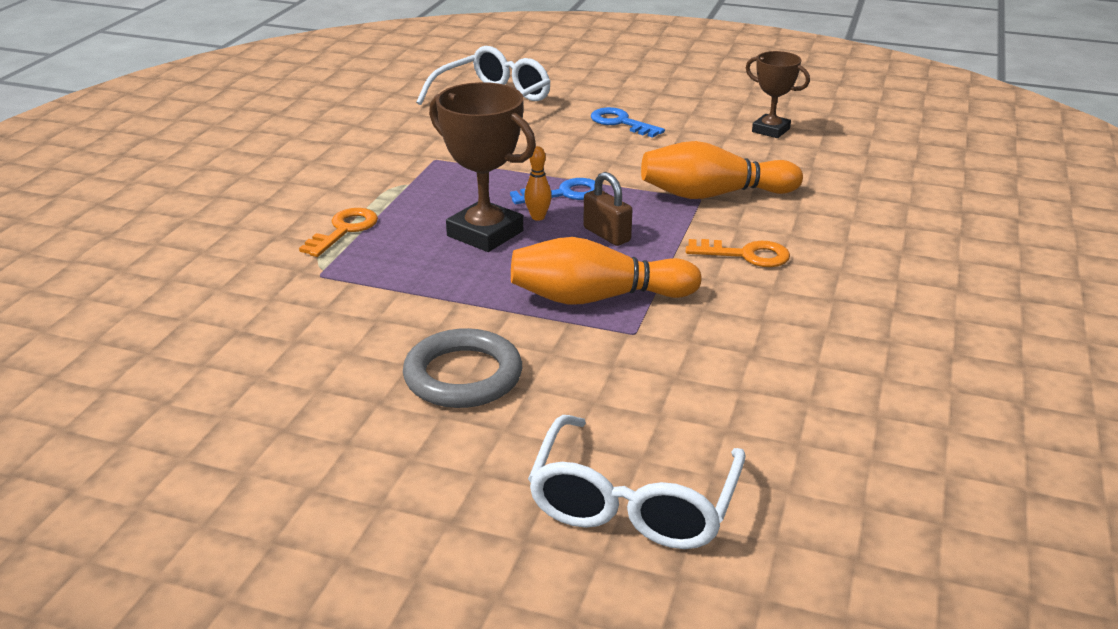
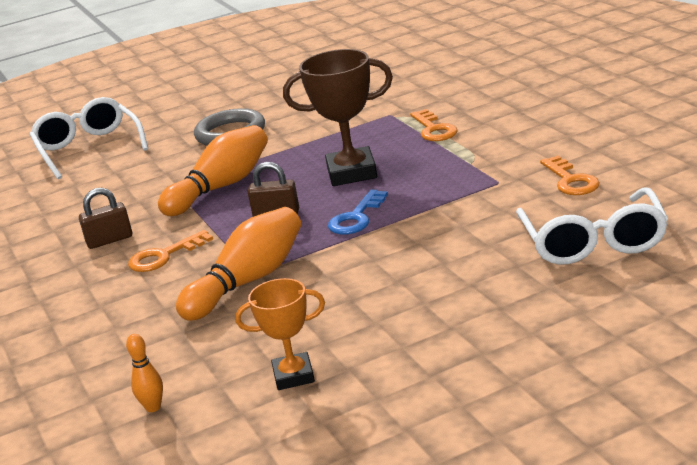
camera: 140 degrees right, 5 degrees down
(404, 134) = (570, 180): none -> orange key
(538, 217) = (341, 197): orange bowling pin -> orange bowling pin (153, 407)
(621, 123) = (440, 294): blue key -> none
(771, 130) = (293, 376): brown trophy -> orange trophy
(773, 305) = (109, 240): none -> brown padlock

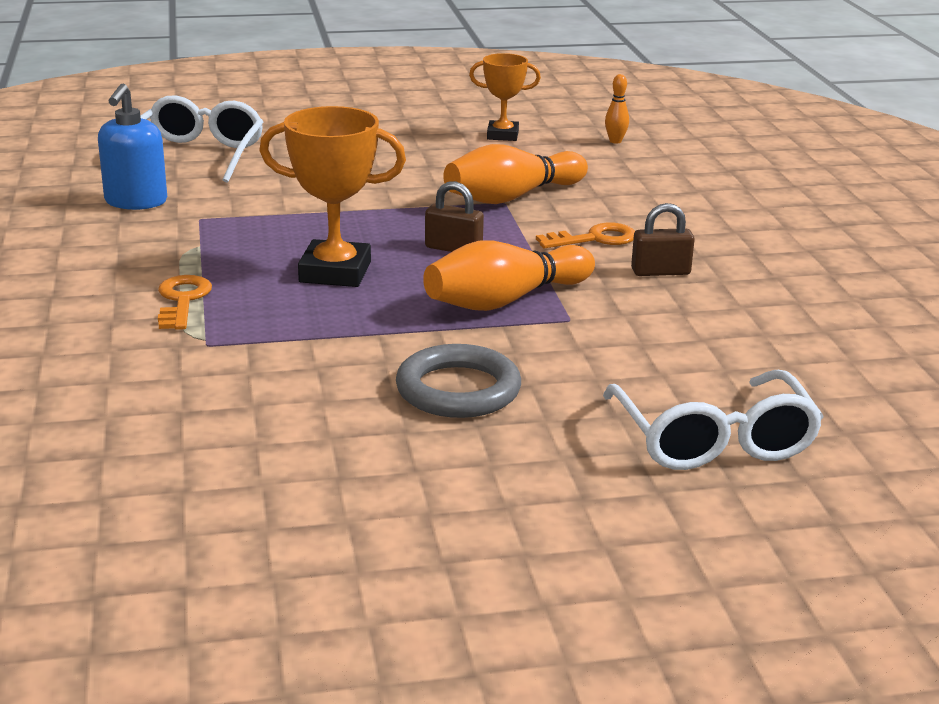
camera: 170 degrees left, 0 degrees up
(352, 173) = (335, 272): brown trophy -> orange trophy
(356, 217) = (371, 223): blue key -> none
(570, 180) = (135, 202): orange key -> blue soap dispenser

